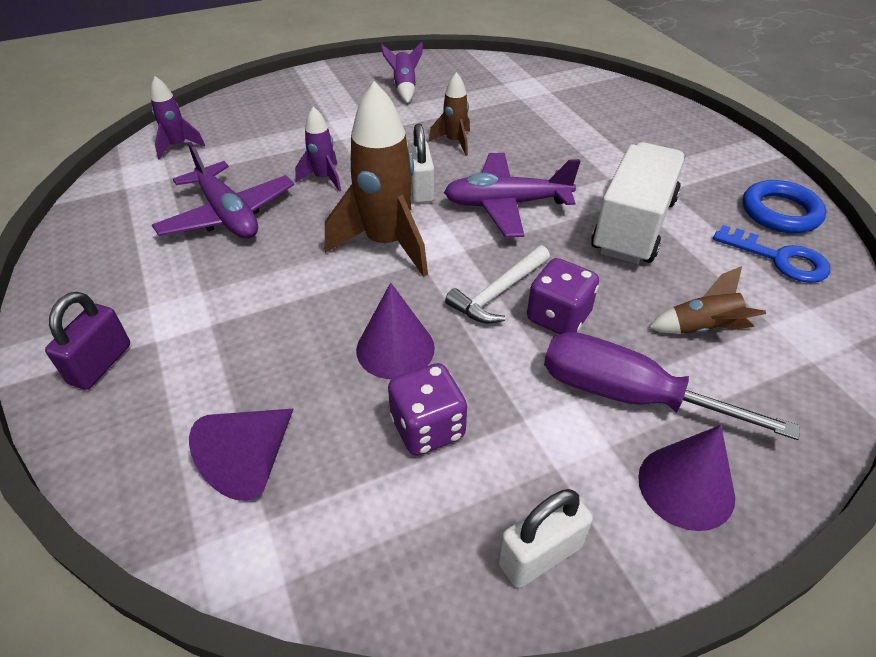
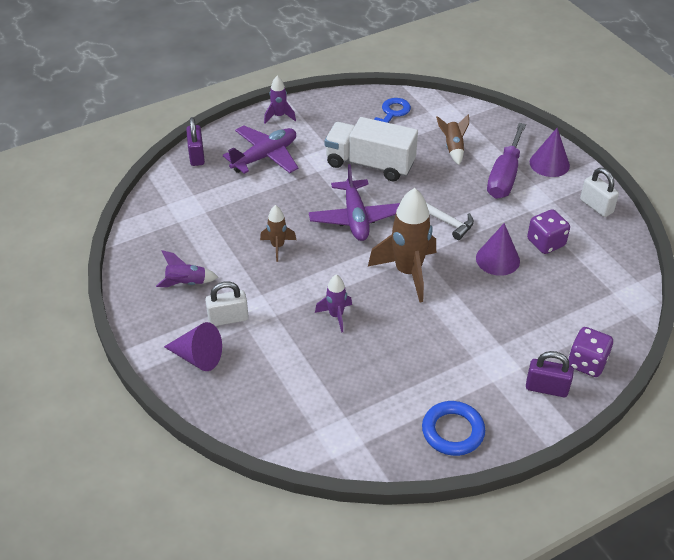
camera: 95 degrees left, 0 degrees up
(178, 146) = (296, 424): purple rocket -> purple rocket (279, 116)
(228, 215) = (390, 363): purple plane -> purple plane (265, 156)
(252, 462) = (586, 304): purple cone -> purple cone (198, 357)
(420, 189) = (343, 261): white padlock -> white padlock (228, 318)
(558, 317) = (457, 197): purple dice -> purple dice (586, 363)
(623, 92) = (196, 156): none -> purple padlock
(780, 212) = (347, 107): blue ring -> blue ring (453, 431)

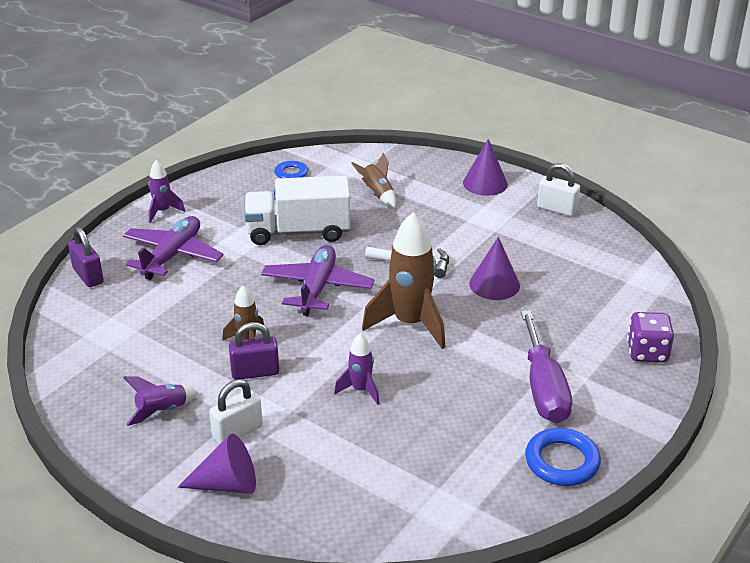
camera: 25 degrees left, 10 degrees down
(355, 218) = (317, 288): purple plane -> purple plane turned 135 degrees counterclockwise
(504, 176) = (448, 206): purple screwdriver -> purple screwdriver (543, 388)
(546, 243) = (531, 255): purple dice -> none
(546, 388) = (625, 388): purple padlock -> purple padlock (255, 372)

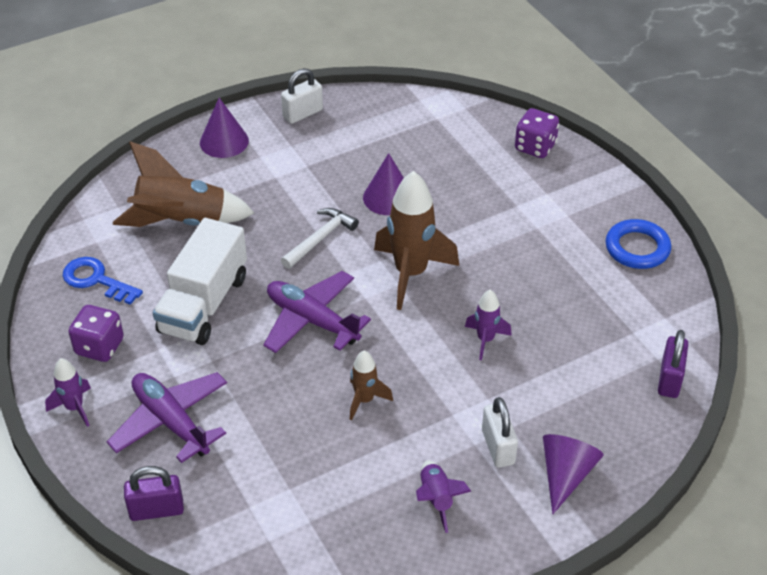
camera: 65 degrees left, 10 degrees up
(225, 202) = (99, 347): none -> purple dice
(255, 372) = (417, 408): purple padlock -> purple padlock (669, 379)
(377, 194) = (181, 222): brown rocket -> brown rocket, size x1.94
(543, 388) = (546, 223): purple screwdriver -> none

